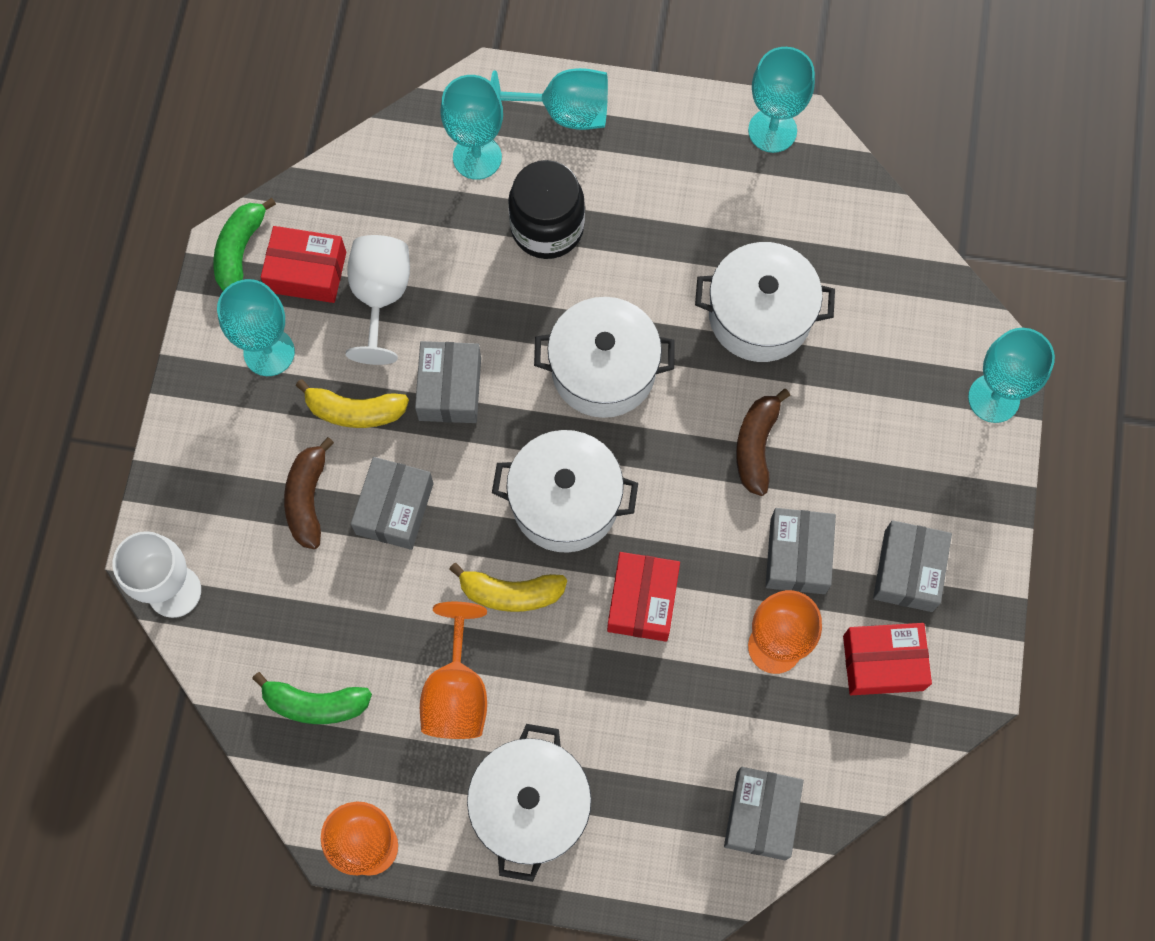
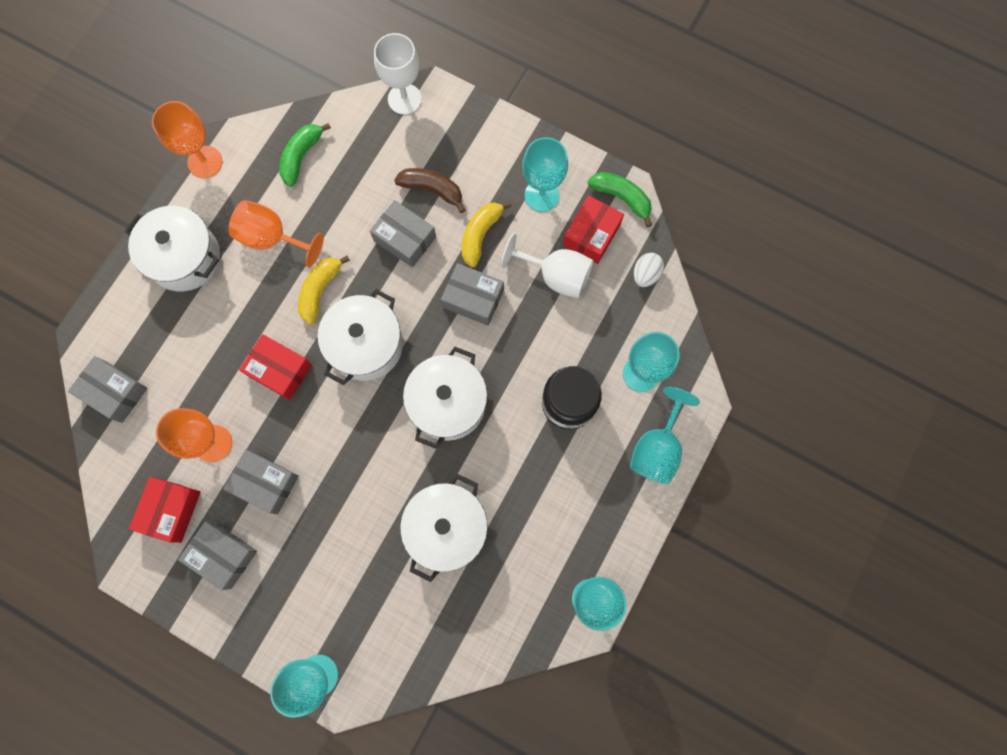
camera: 110 degrees right, 5 degrees up
(341, 190) = (645, 274): none -> white egg
(756, 446) = (352, 486): brown banana -> none

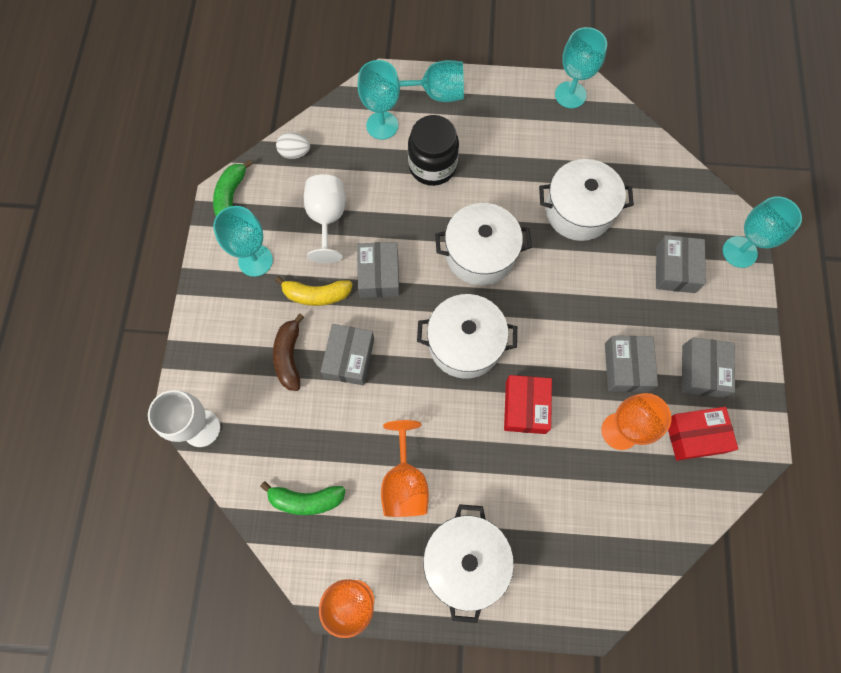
camera: 115 degrees left, 5 degrees down
(115, 392) = (627, 552): grey box -> grey box (675, 269)
(320, 290) = (434, 409): yellow banana -> none
(591, 235) = (276, 206): red box -> none

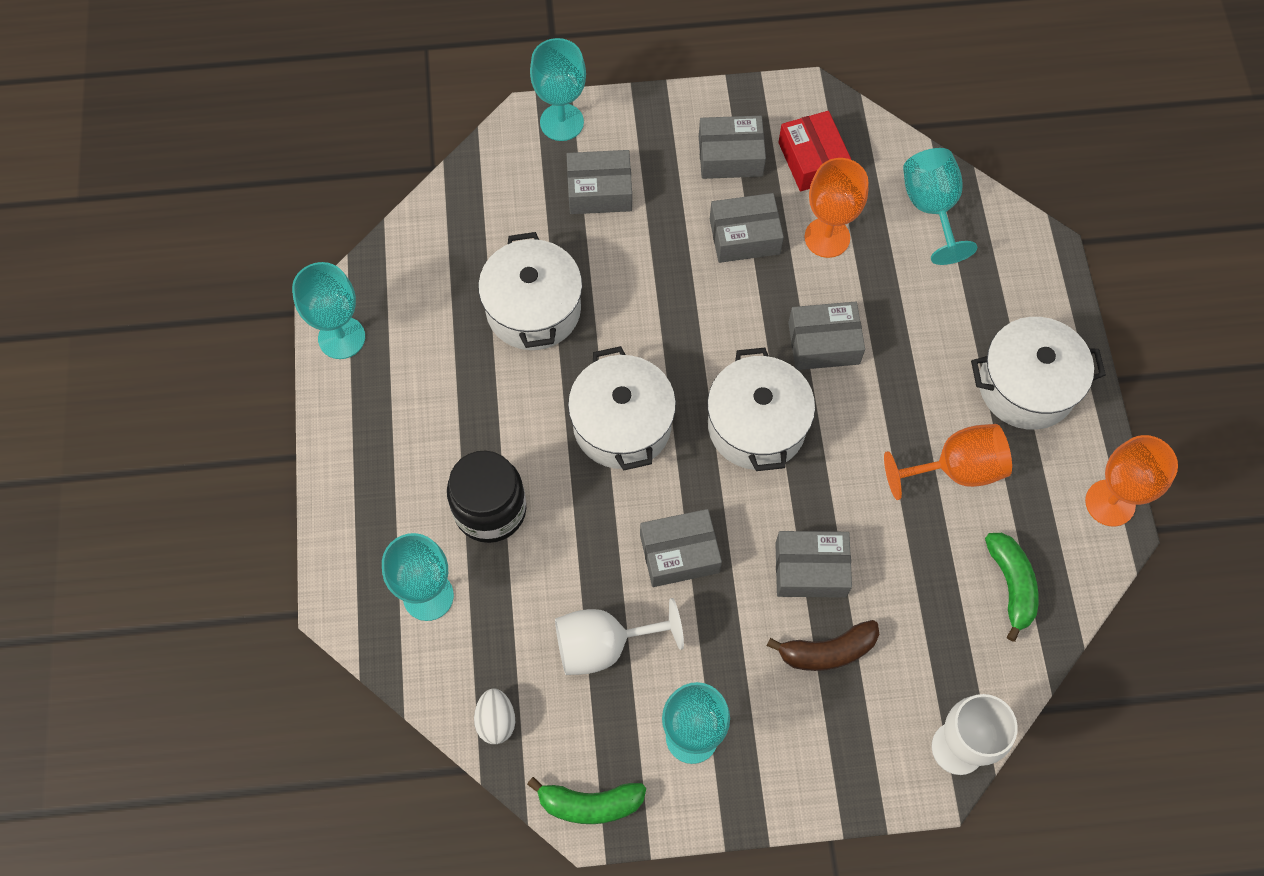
camera: 100 degrees left, 5 degrees down
(316, 295) = (727, 634): yellow banana -> none
(435, 94) = (360, 526): turquoise goblet -> turquoise goblet (931, 208)
(525, 407) = (823, 343): red box -> grey box

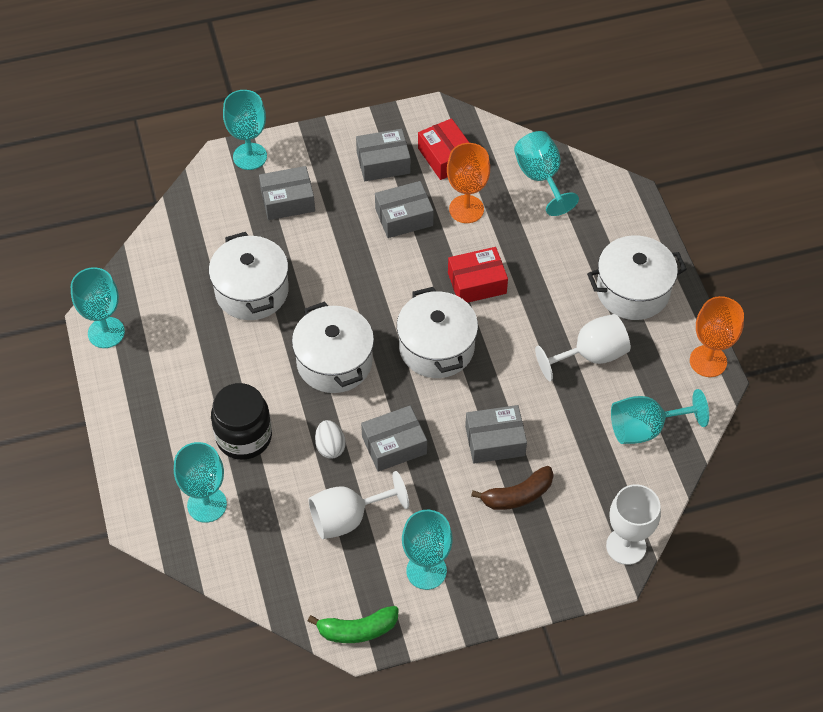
camera: 10 degrees left, 10 degrees down
(496, 721) = (275, 583): white egg -> white egg (330, 447)
(823, 343) = (477, 283): grey box -> red box
(955, 469) = (590, 355): orange goblet -> white goblet
(1011, 585) = (645, 428): green banana -> turquoise goblet

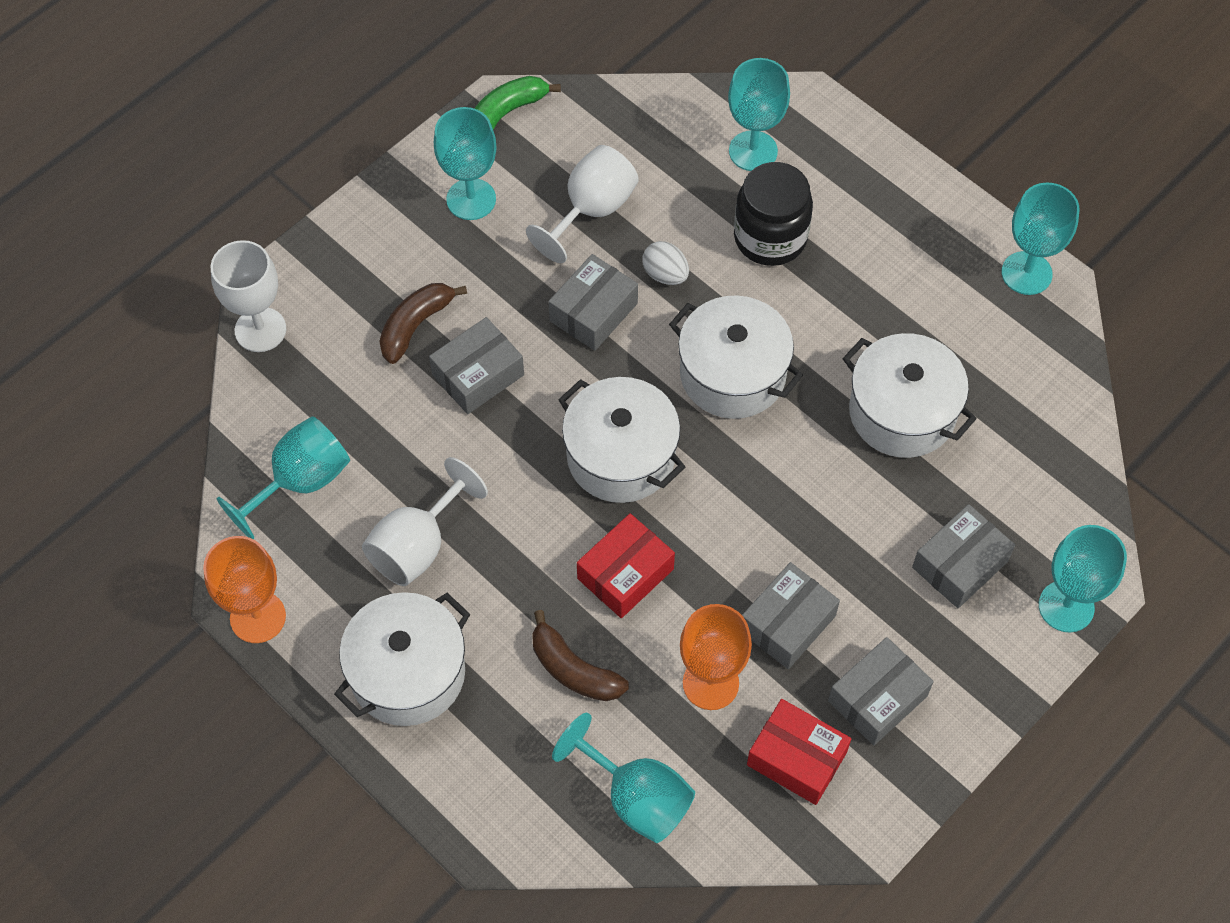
camera: 150 degrees right, 5 degrees up
(537, 249) = (573, 669): none -> brown banana

